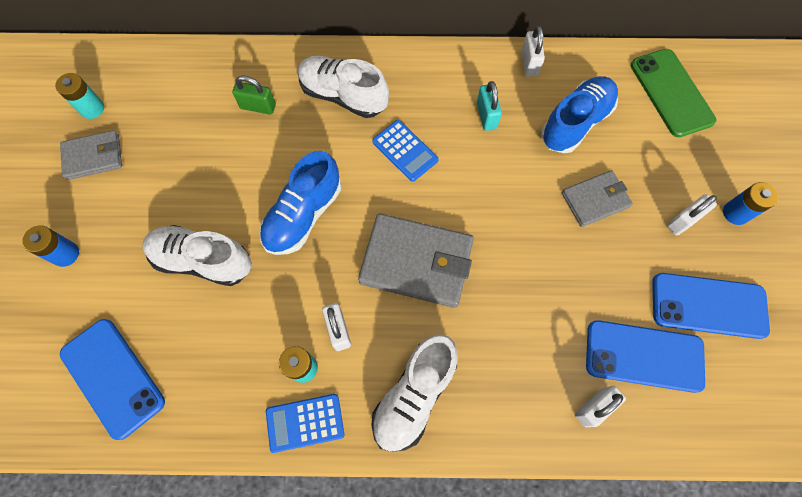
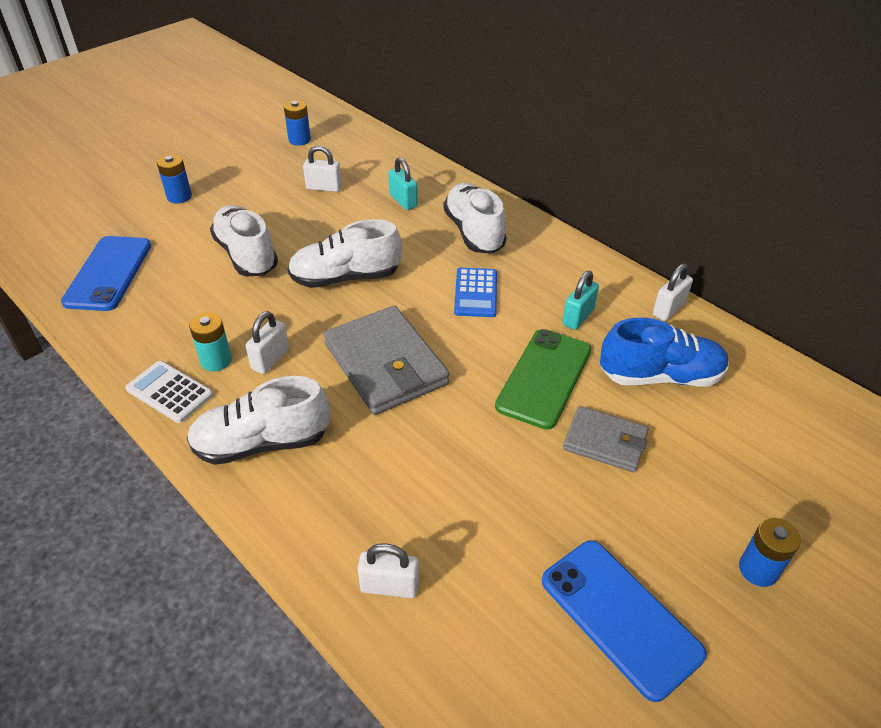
camera: 45 degrees right, 25 degrees down
(92, 108) = (299, 140): turquoise battery -> blue battery
(93, 157) = (265, 162): grey wallet -> none
(258, 107) = (403, 201): green padlock -> turquoise padlock
(303, 215) = (345, 277): blue shoe -> white shoe
(305, 422) = (170, 392): blue calculator -> white calculator
(644, 356) = (493, 594): blue phone -> none
(671, 93) = (803, 423): green phone -> green phone (544, 378)
(683, 221) = (682, 527): white padlock -> white padlock (324, 188)

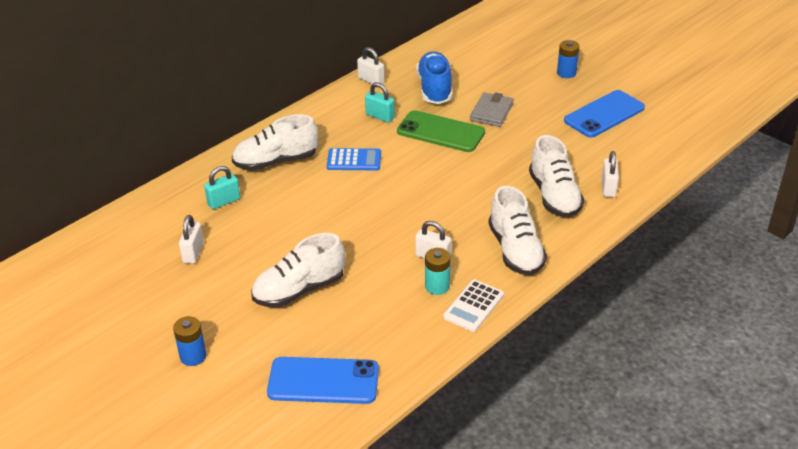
camera: 90 degrees left, 5 degrees down
(299, 140) = (94, 280): blue battery -> none
(345, 277) = (334, 227): white shoe -> white shoe (554, 196)
(385, 364) = (433, 200): grey wallet -> none

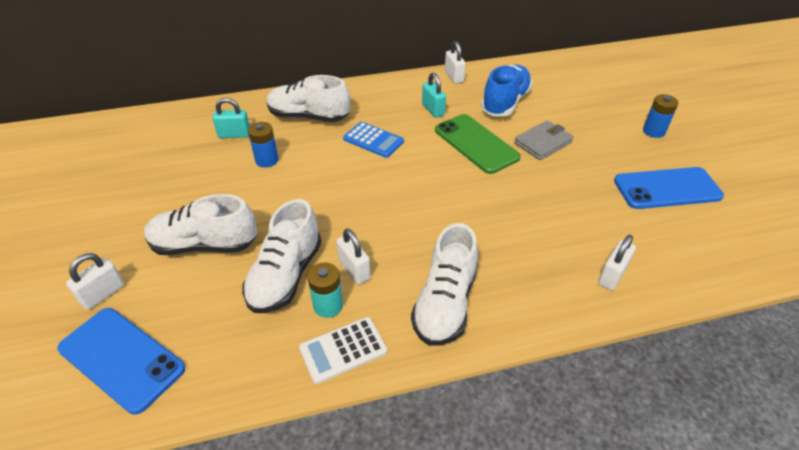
camera: 30 degrees right, 5 degrees up
(193, 253) = (165, 169): white padlock -> white padlock (103, 294)
(193, 356) = (56, 267): blue battery -> blue battery (267, 160)
(554, 196) = (540, 258): white shoe -> white shoe (286, 276)

